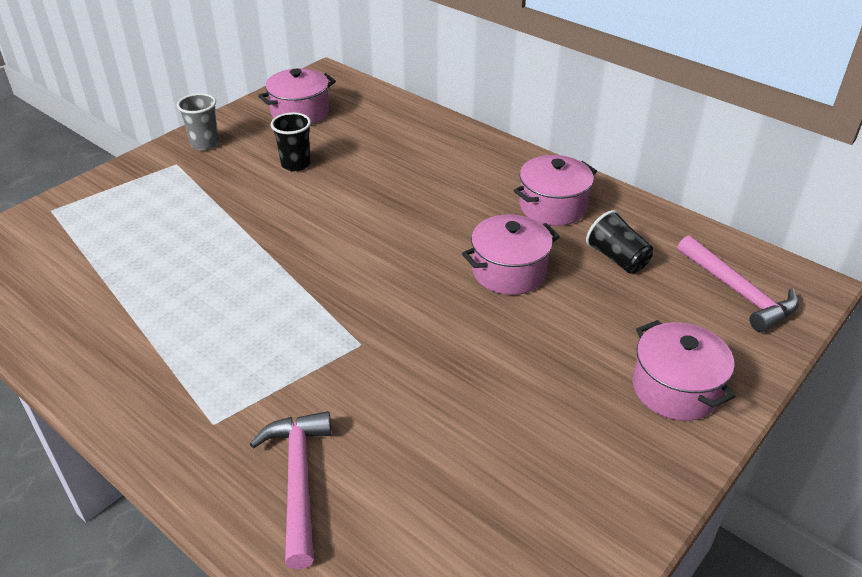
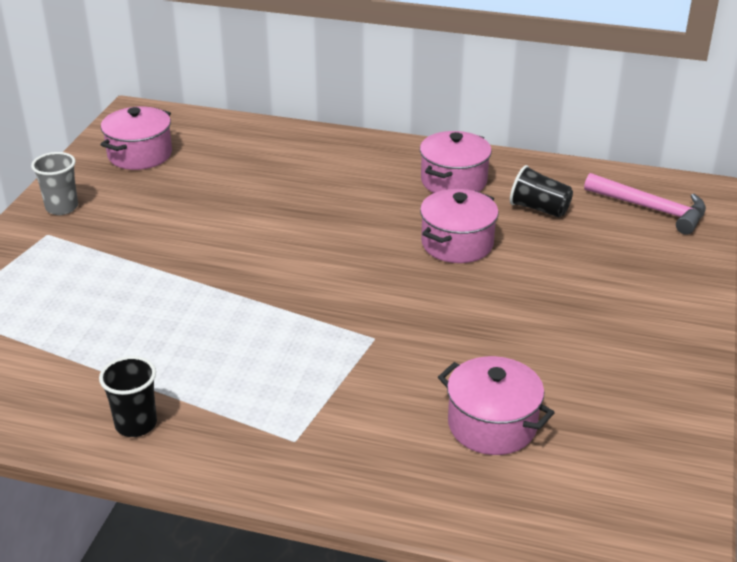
camera: 25 degrees left, 5 degrees down
(296, 164) = (178, 203): black cup -> black cup (136, 424)
(298, 481) = (409, 457): pink hammer -> none
(675, 389) = (655, 294): pink pot -> pink pot (492, 425)

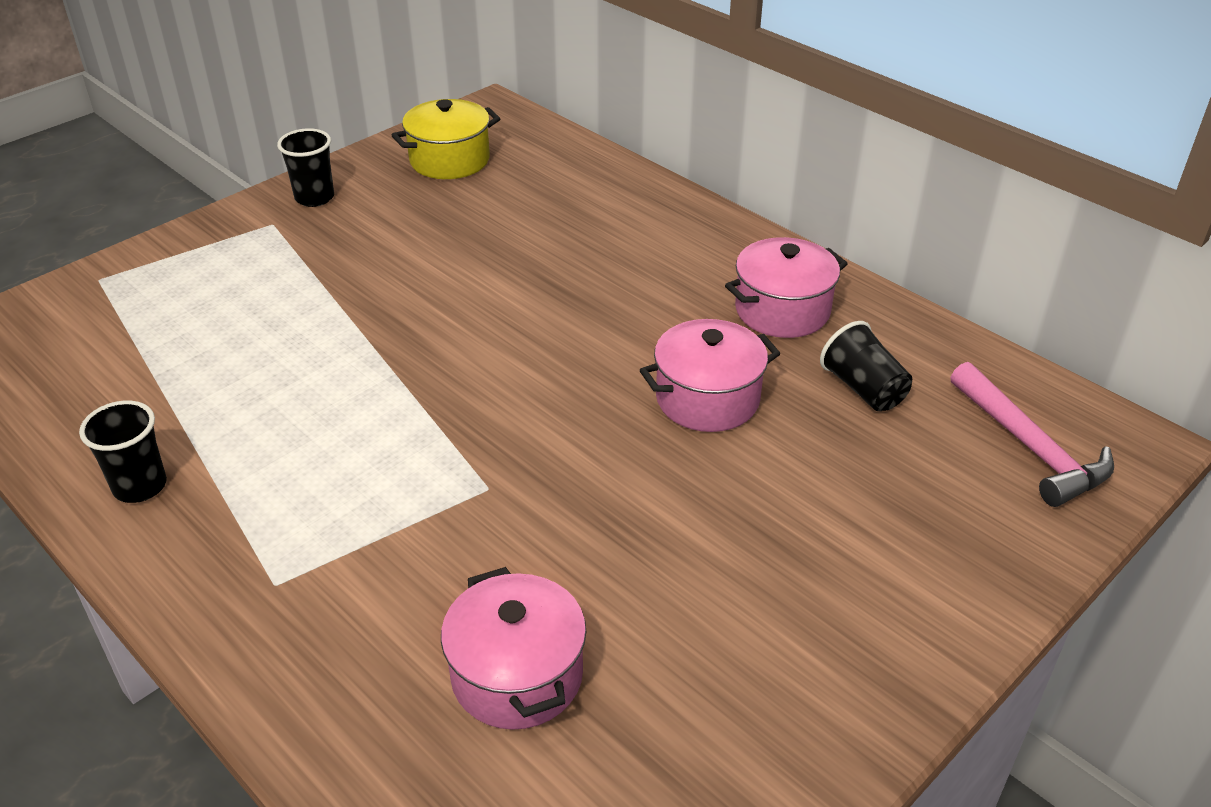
camera: 30 degrees right, 5 degrees up
(62, 207) = (314, 198): grey cup -> black cup
(140, 154) = (449, 160): pink pot -> yellow pot

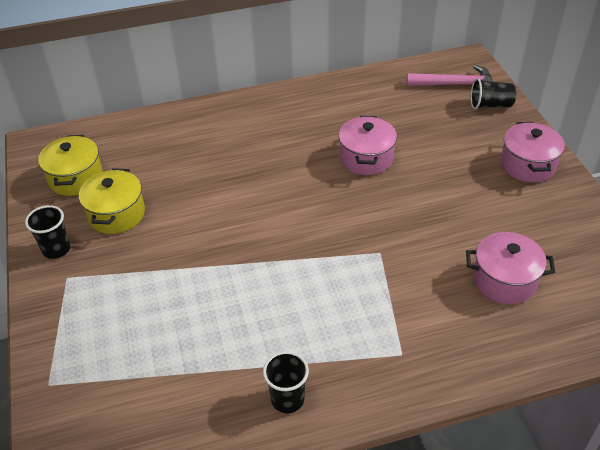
camera: 60 degrees left, 5 degrees up
(405, 215) = (116, 214): none -> yellow pot
(782, 310) = (321, 111): pink pot -> pink pot (527, 165)
(863, 389) = (392, 111): black cup -> black cup (490, 105)

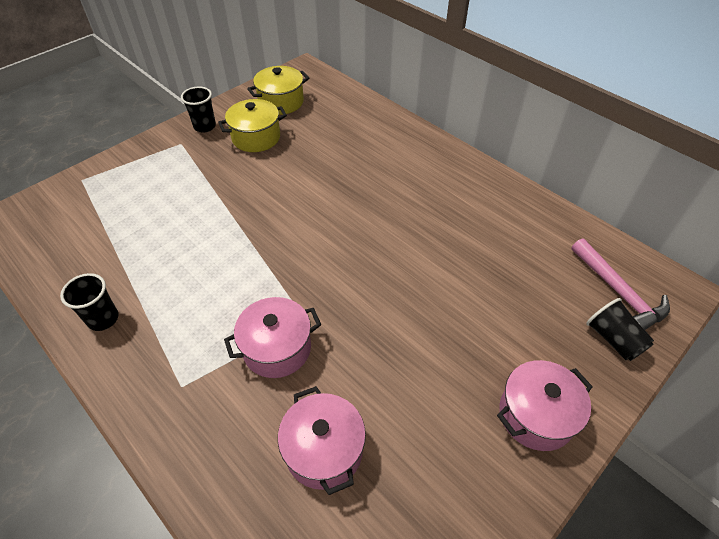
camera: 60 degrees right, 5 degrees up
(366, 158) = (431, 259): pink pot -> pink pot (277, 348)

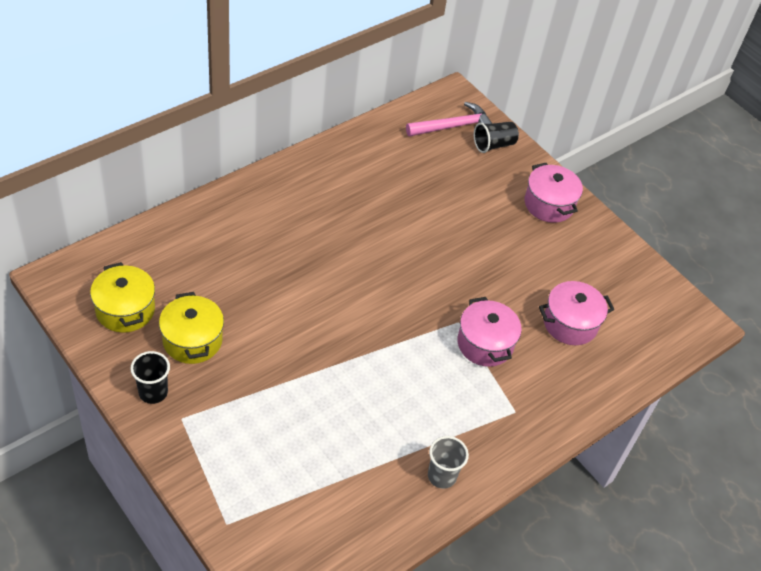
camera: 90 degrees left, 0 degrees up
(103, 319) = (442, 476): black cup -> grey cup

